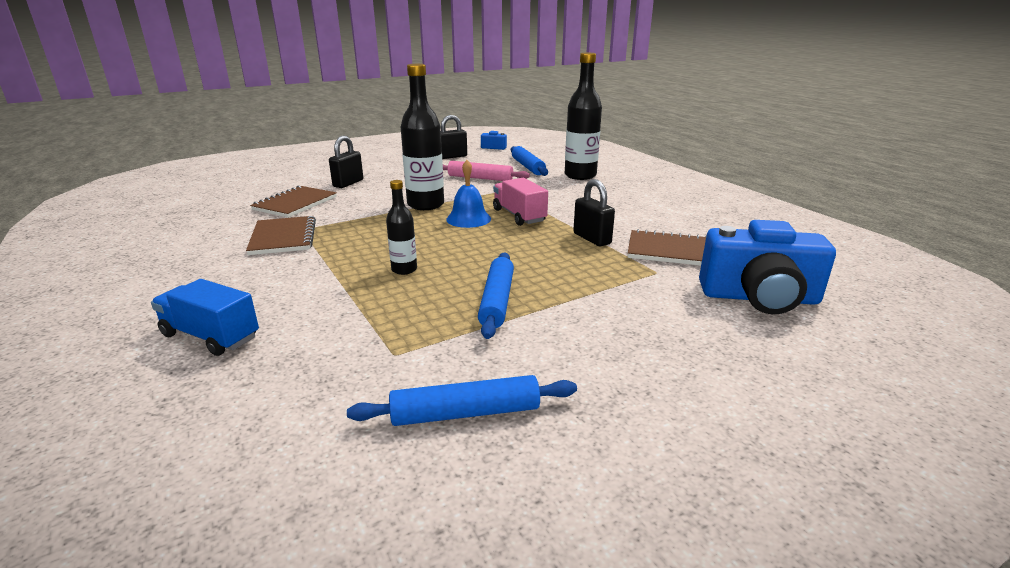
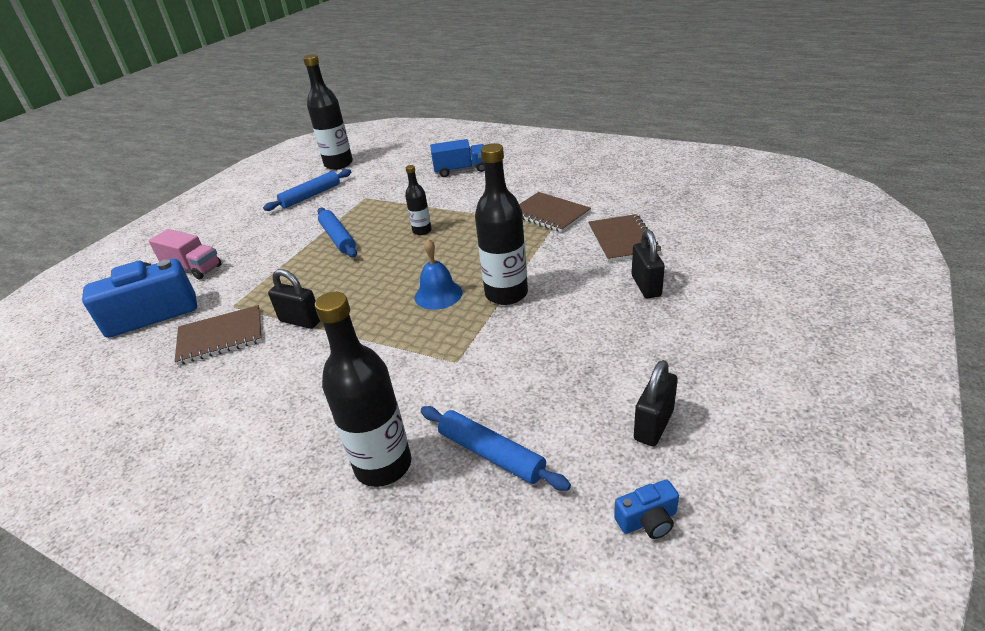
camera: 150 degrees right, 10 degrees up
(310, 510) = (338, 164): none -> black bottle
(480, 178) = (519, 376): pink rolling pin -> none
(519, 216) = (394, 322): pink truck -> pink truck (192, 268)

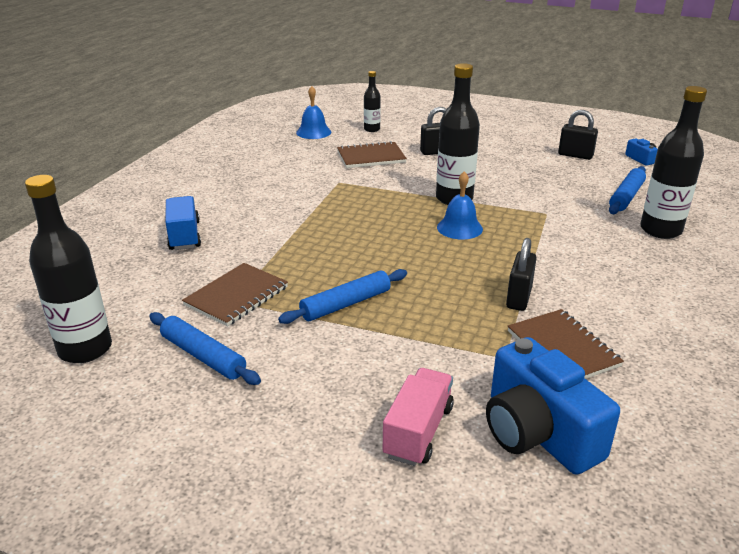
camera: 100 degrees left, 5 degrees down
(422, 231) = (338, 247): black bottle -> black bottle (372, 129)
(549, 214) = (318, 184): brown notebook -> brown notebook (236, 296)
(694, 202) = (313, 132): none -> blue bell

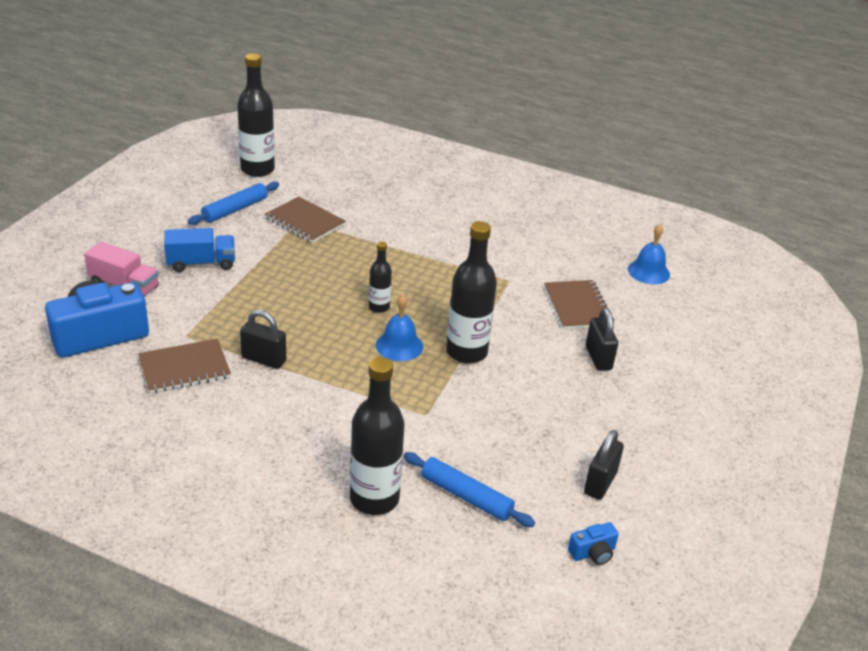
camera: 90 degrees right, 5 degrees up
(184, 236) = (403, 198): blue truck -> blue truck (201, 263)
(346, 304) = (280, 269): blue rolling pin -> none
(372, 129) = (666, 315): black bottle -> black bottle (379, 307)

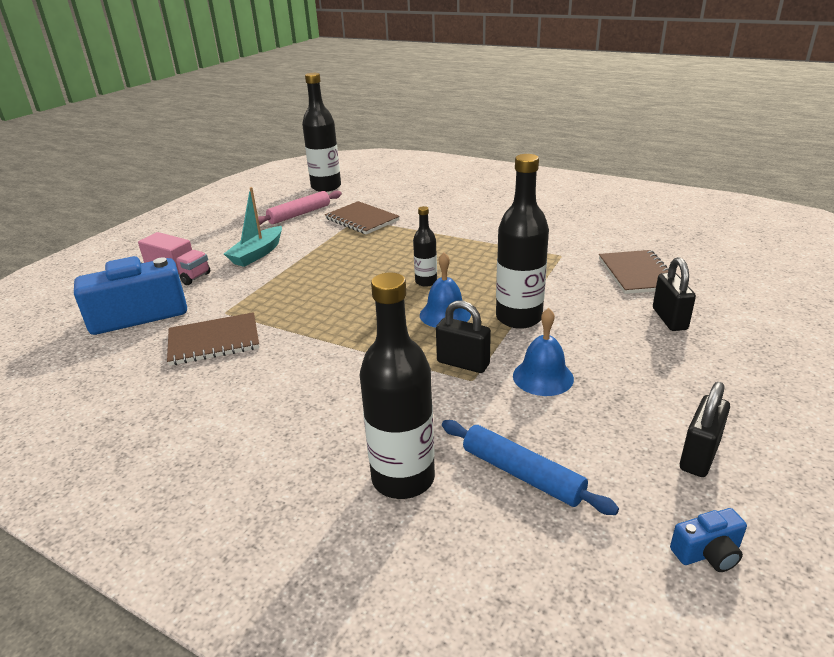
camera: 10 degrees right, 5 degrees down
(201, 263) = (257, 254): blue truck -> turquoise boat
(235, 209) = (299, 214): blue rolling pin -> pink rolling pin
(264, 359) = (299, 331): black padlock -> black padlock (463, 363)
(648, 272) = (708, 242): blue bell -> blue bell (543, 377)

